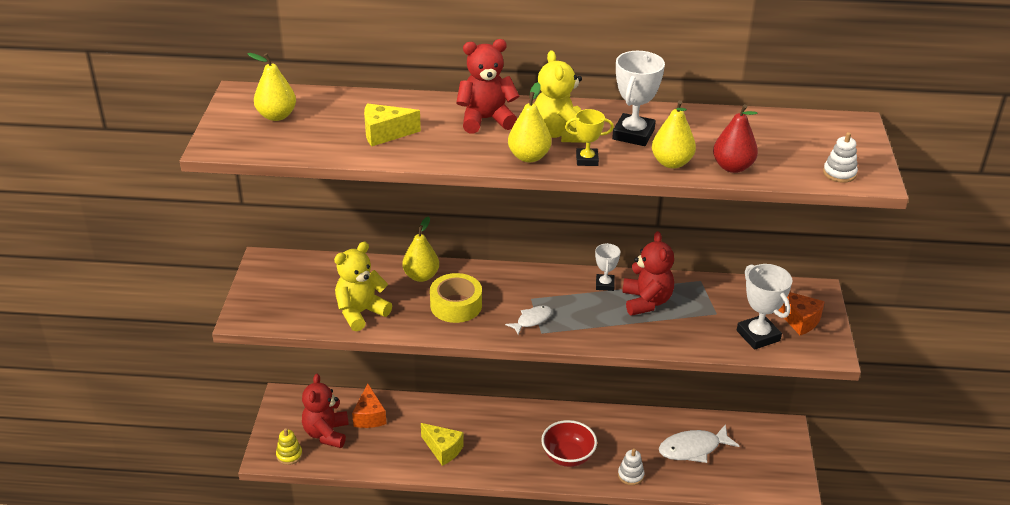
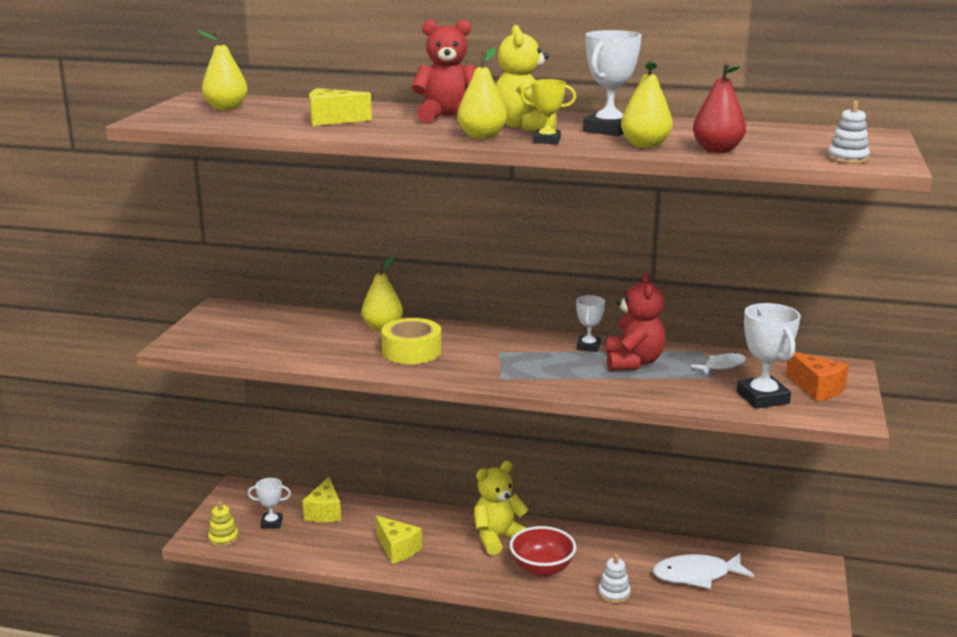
camera: 10 degrees right, 15 degrees down
(326, 433) = (271, 523): red teddy bear -> white trophy
(360, 312) = (303, 350): yellow teddy bear -> yellow teddy bear (498, 538)
(369, 416) = (324, 512): orange cheese -> yellow cheese
(532, 320) = (494, 368): white fish -> white fish (722, 366)

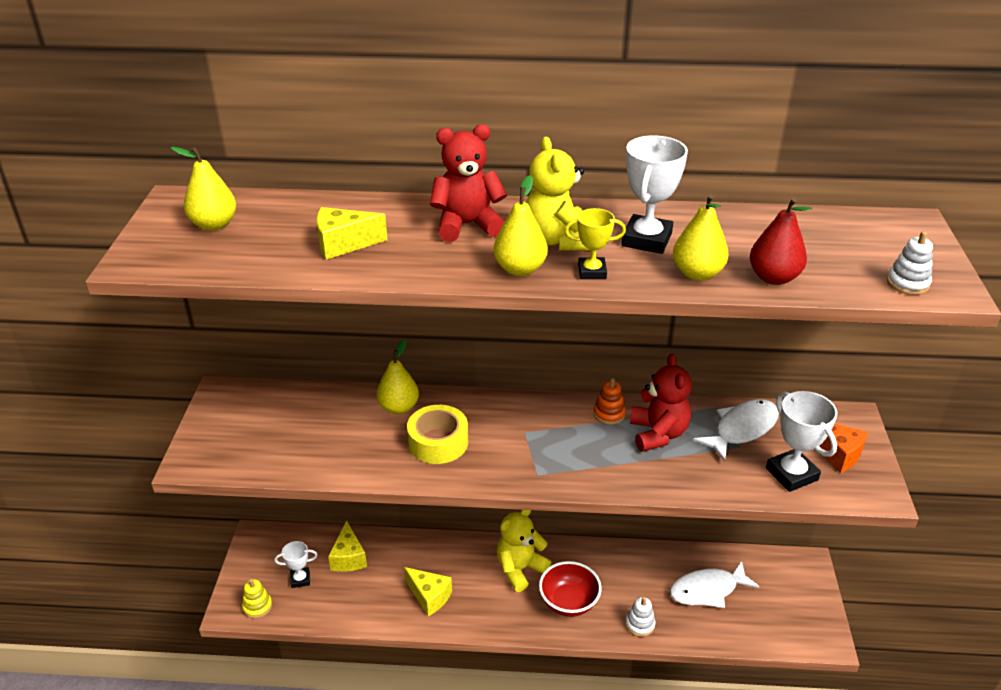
camera: 10 degrees left, 15 degrees up
(588, 346) = (609, 414): white trophy -> orange stacking toy
(722, 366) = (742, 429): white fish -> white fish, size x1.76

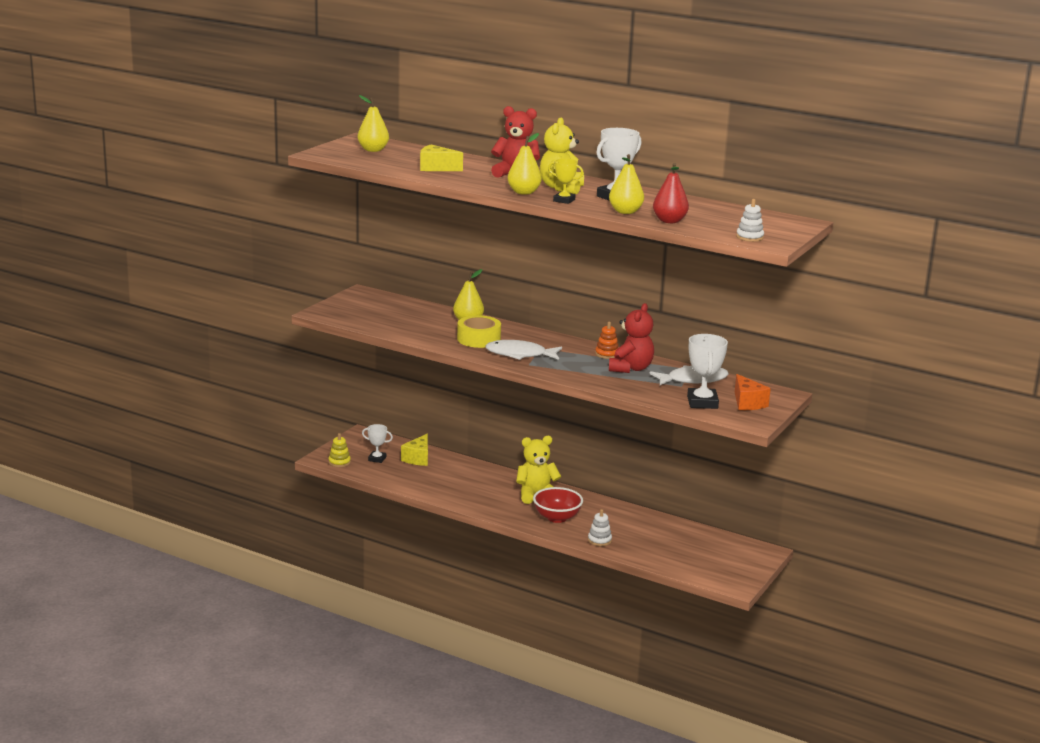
camera: 25 degrees right, 15 degrees down
(429, 596) = (459, 489): yellow cheese -> none
(707, 590) = (669, 541): white fish -> white fish (519, 354)

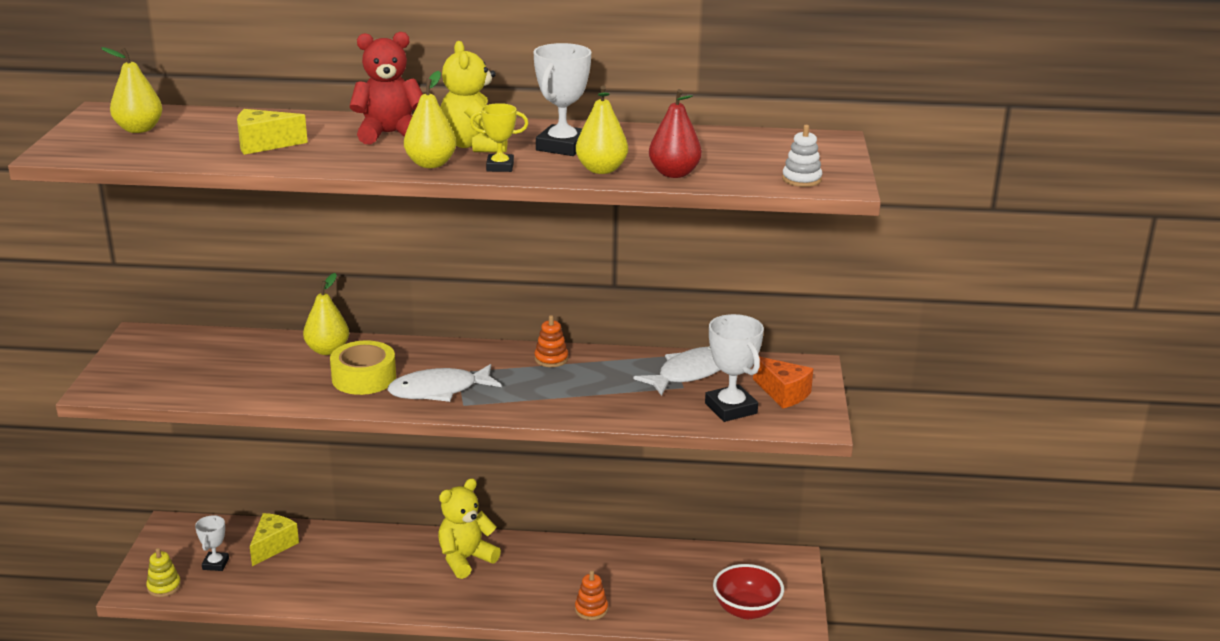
camera: 25 degrees left, 5 degrees up
(377, 459) = (215, 564): white trophy -> white trophy turned 75 degrees counterclockwise
(418, 458) = (273, 546): yellow cheese -> yellow cheese turned 150 degrees counterclockwise
(557, 518) = (515, 589): red bowl -> red bowl (746, 610)
(599, 540) = (591, 609): white stacking toy -> orange stacking toy
(630, 368) = (599, 375): red teddy bear -> none

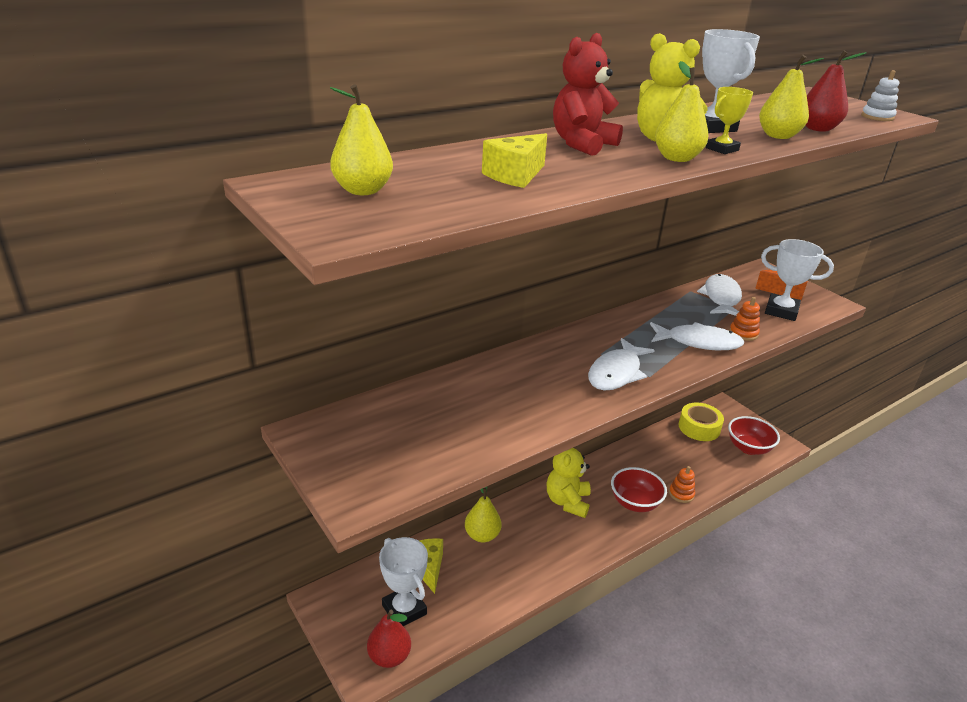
camera: 40 degrees left, 5 degrees up
(164, 587) = (389, 656): yellow stacking toy -> red pear
(215, 564) = (404, 609): white trophy -> white trophy, size x1.67
(327, 350) = (485, 376): yellow pear -> yellow pear (482, 535)
(364, 378) = (551, 386): yellow tape -> yellow tape (699, 427)
(529, 593) = (635, 503): none -> red bowl
(551, 359) = (636, 320): orange stacking toy -> orange stacking toy (743, 333)
(572, 399) = (699, 342): none -> white fish

